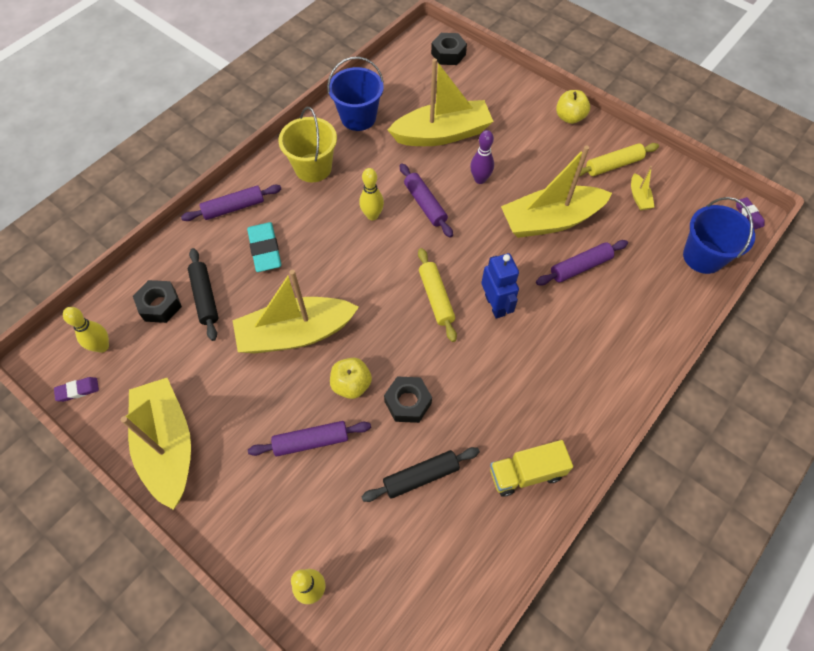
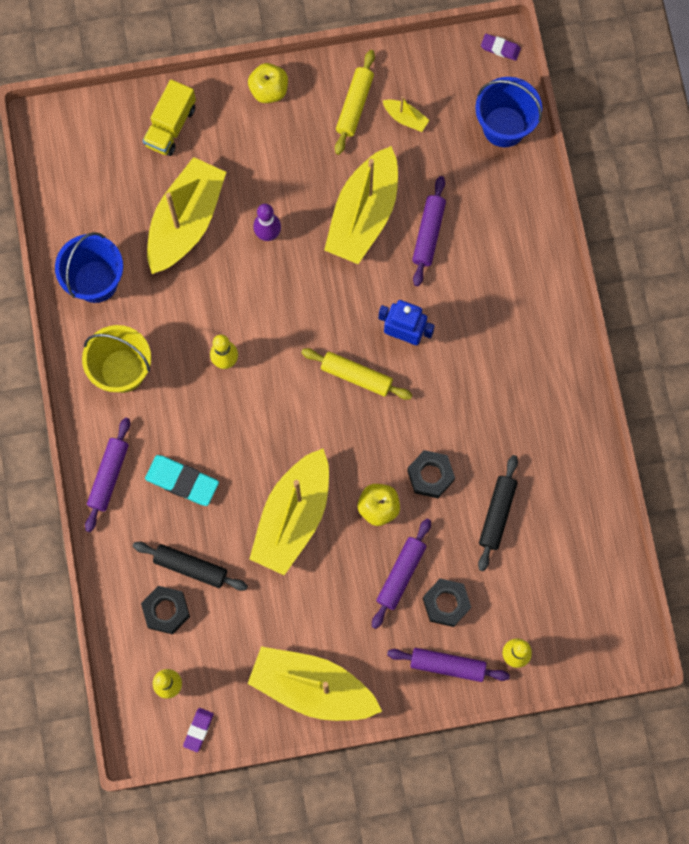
camera: 50 degrees left, 15 degrees up
(425, 204) = (253, 305): purple rolling pin -> purple rolling pin (447, 665)
(448, 54) = (88, 127): black nut -> black nut (446, 603)
(526, 473) = (558, 436): yellow truck -> yellow truck (170, 126)

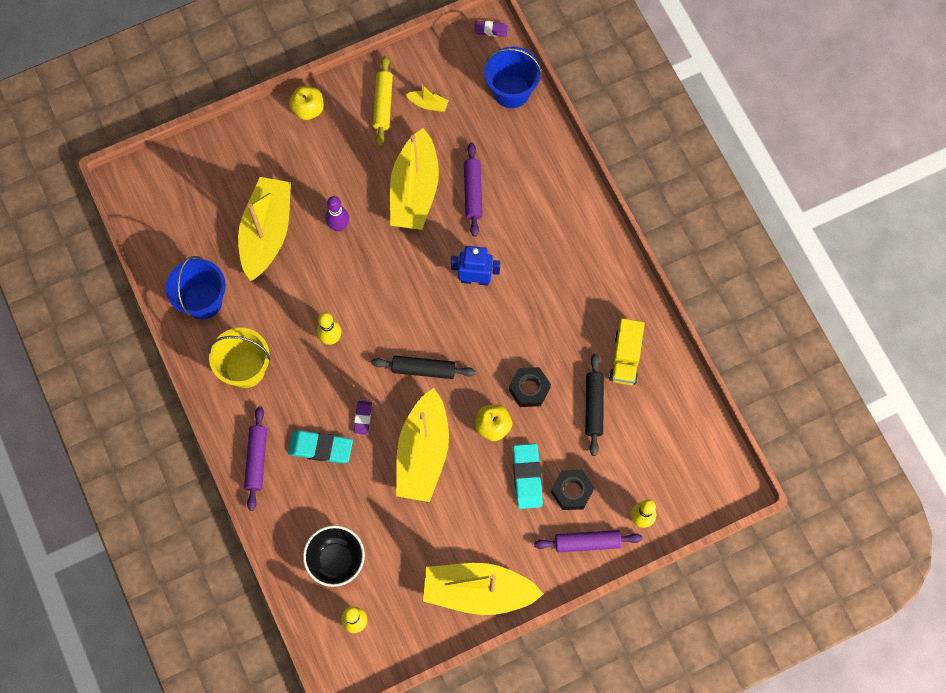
camera: 15 degrees left, 5 degrees down
(166, 611) = (336, 560): black nut -> black bowl
(170, 126) = (233, 158): yellow truck -> yellow truck (625, 358)
(190, 567) = (347, 518): black rolling pin -> black rolling pin (423, 369)
(198, 730) = (390, 654): purple eraser -> purple eraser (362, 418)
(356, 376) = (445, 323): yellow rolling pin -> none
(401, 574) = (527, 477): purple rolling pin -> turquoise eraser

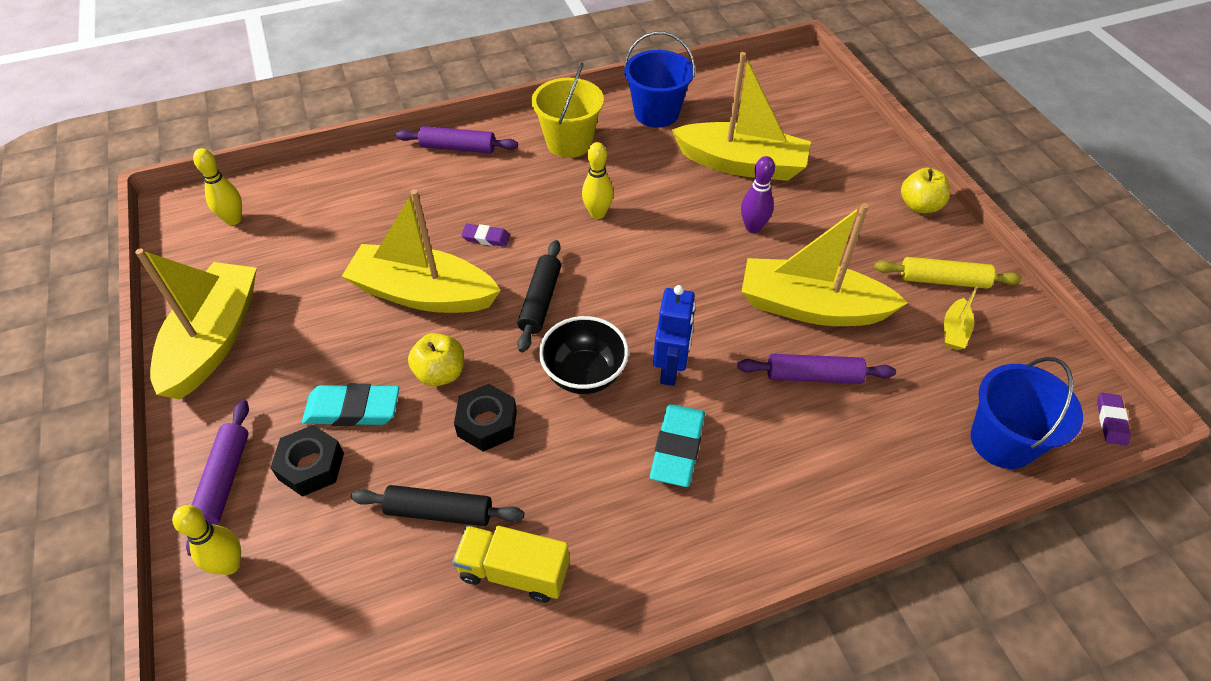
camera: 95 degrees right, 20 degrees down
(320, 448) = (457, 199): turquoise eraser -> turquoise eraser (677, 448)
(336, 560) = (315, 206): black bowl -> black bowl (584, 374)

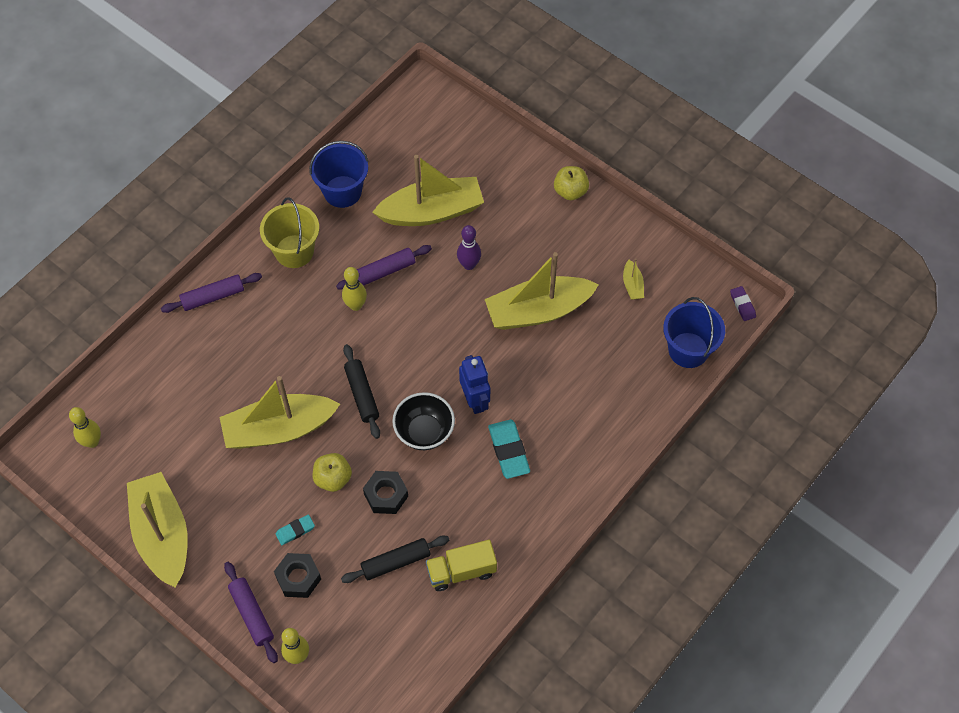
camera: 30 degrees left, 10 degrees up
(352, 409) = (295, 531): turquoise eraser -> turquoise eraser, size x0.57
(486, 238) = (290, 364): purple eraser -> none
(813, 376) = (563, 361): purple rolling pin -> purple rolling pin (384, 271)
(943, 280) = (610, 248): yellow rolling pin -> none

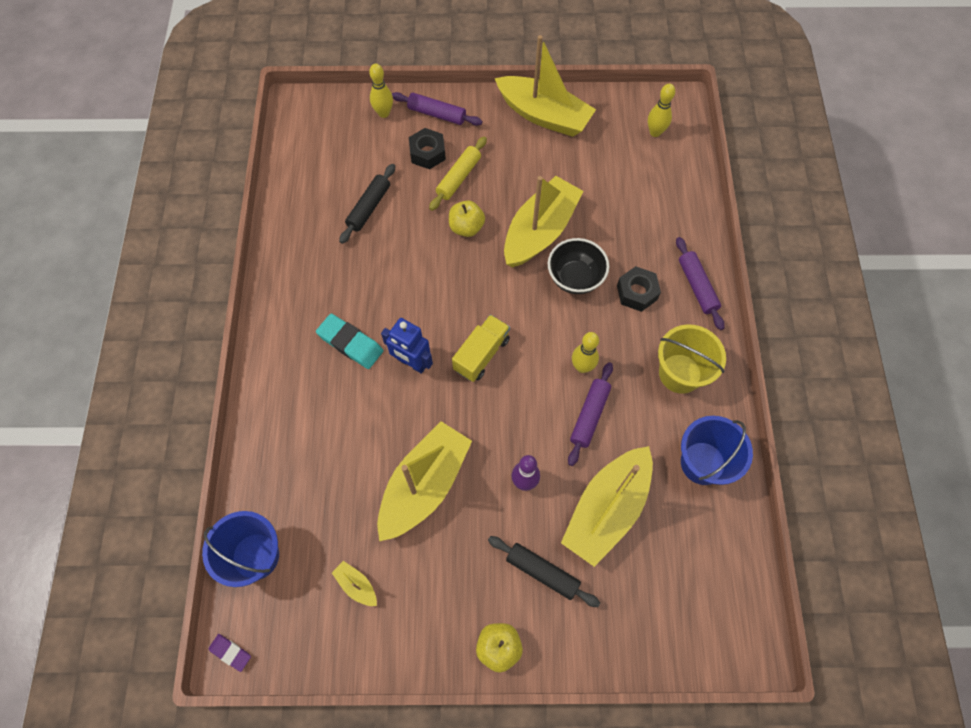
camera: 140 degrees right, 5 degrees up
(213, 297) = (697, 286): purple rolling pin -> purple rolling pin turned 45 degrees counterclockwise
(295, 531) = (458, 177): turquoise eraser -> yellow rolling pin
(362, 394) = (505, 300): black rolling pin -> black rolling pin (542, 572)
(386, 495) = (417, 244): black nut -> black nut (637, 292)
(424, 432) = (430, 308): black bowl -> black bowl (575, 278)
(461, 571) = (316, 234): yellow truck -> yellow truck (481, 354)

